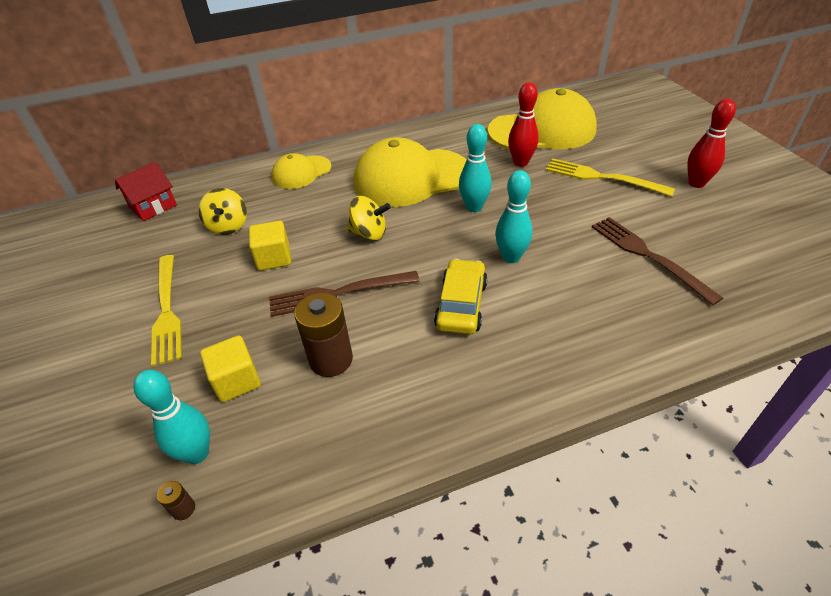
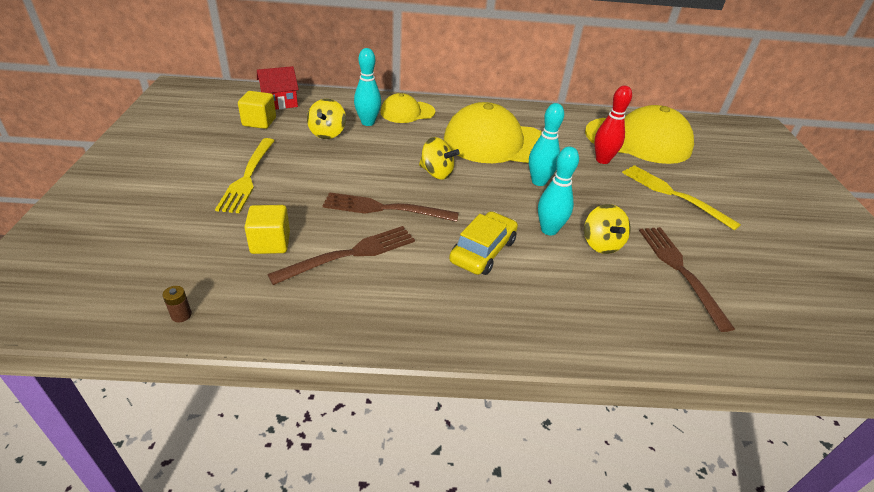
camera: 15 degrees right, 5 degrees down
(197, 453) = (212, 281): turquoise bowling pin -> turquoise bowling pin (368, 122)
(274, 258) = (349, 167): yellow cube -> yellow cube (259, 122)
(331, 359) = (351, 254): brown battery -> brown fork
(566, 254) = (601, 244): none -> yellow spinning top
(696, 183) = (767, 227): red bowling pin -> none

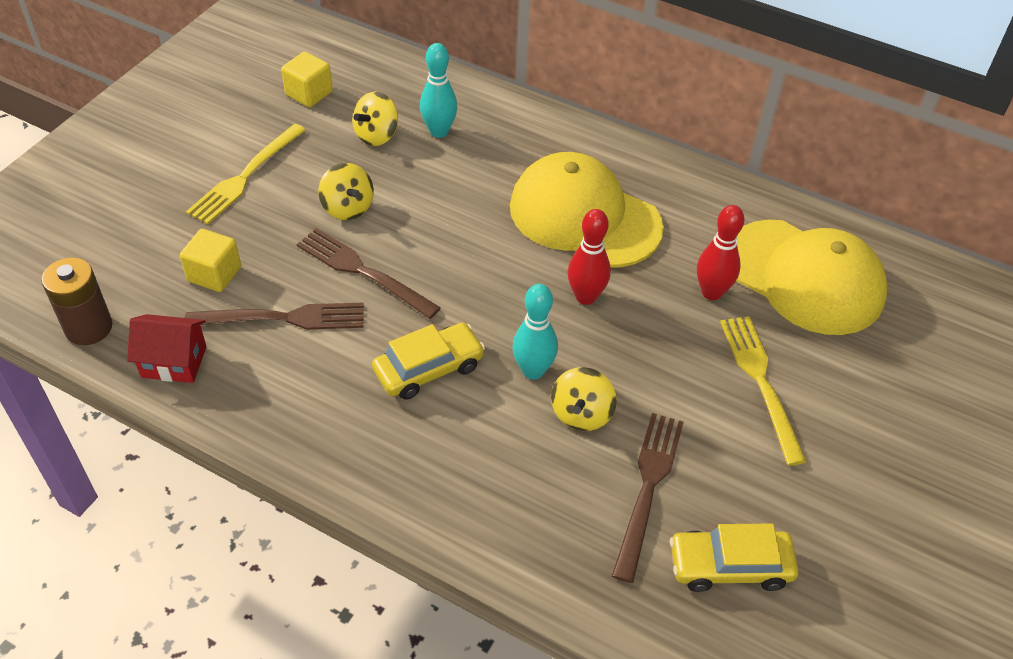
camera: 30 degrees right, 10 degrees up
(181, 315) = (89, 327): brown battery -> brown battery, size x2.33
(279, 102) = (353, 67): red house -> red house (174, 362)
(407, 112) = (504, 128): yellow cap -> none
(436, 173) = (463, 240): yellow spinning top -> yellow spinning top (348, 208)
(538, 182) = (585, 297): turquoise bowling pin -> red bowling pin
(768, 296) = (730, 566): none -> yellow car

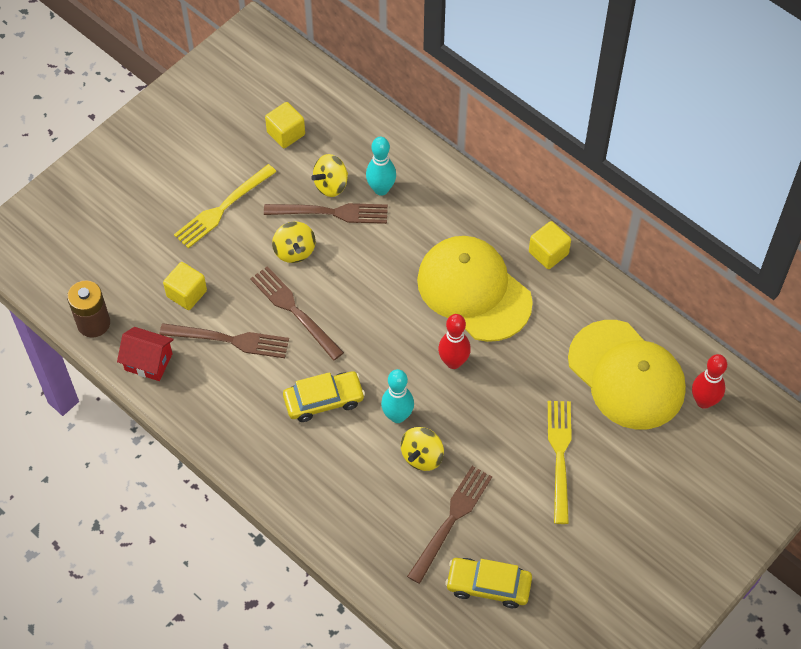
camera: 15 degrees right, 10 degrees up
(385, 162) = (332, 212): none -> brown fork
(659, 166) = (548, 253): none -> yellow cube
(711, 292) = (550, 375): red bowling pin -> red bowling pin (703, 401)

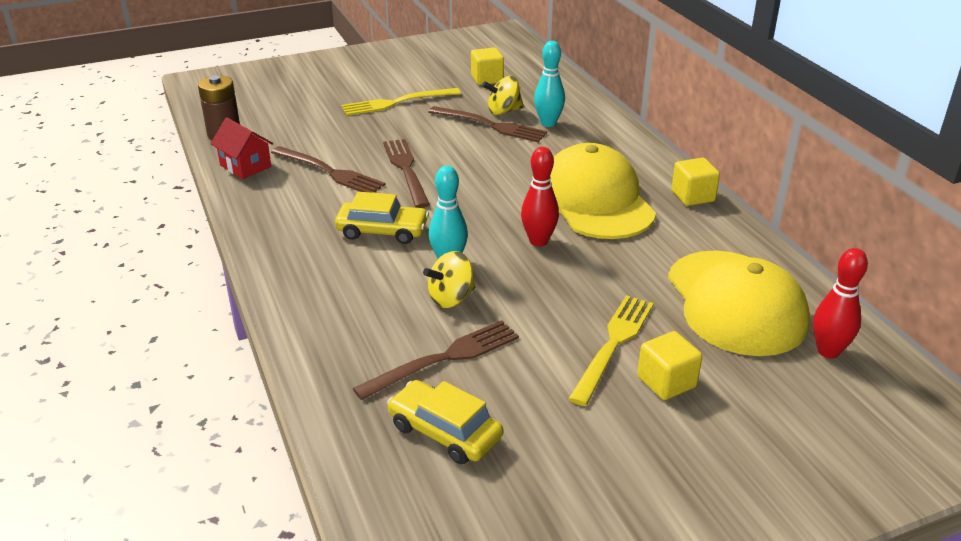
camera: 25 degrees right, 25 degrees down
(186, 293) = (319, 138): yellow cube -> yellow cube (666, 382)
(294, 251) = (438, 138): yellow spinning top -> none

